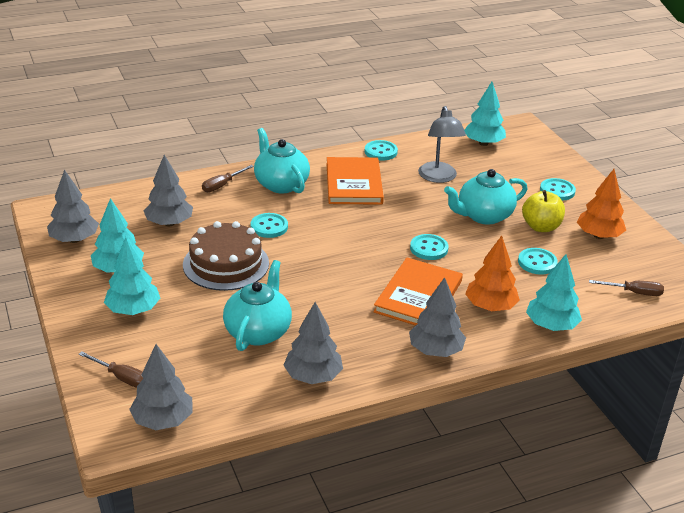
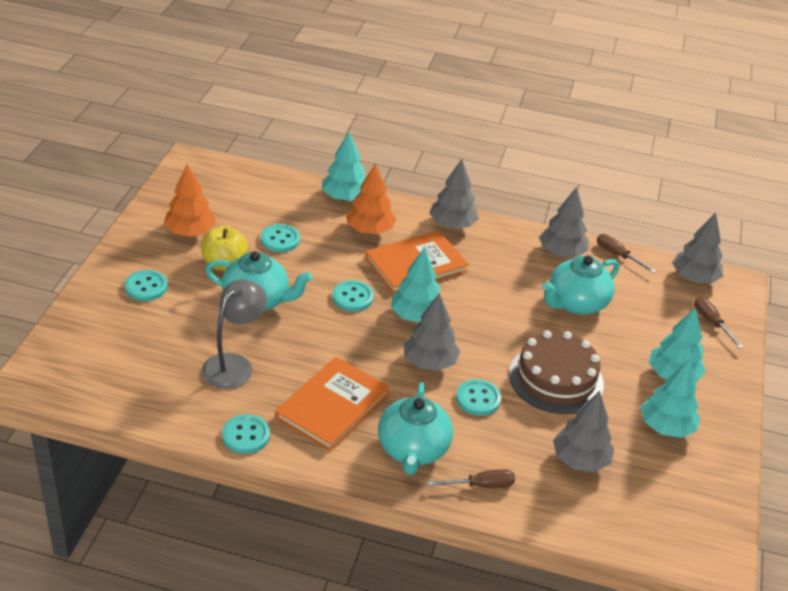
camera: 145 degrees left, 5 degrees up
(74, 239) = (697, 492): grey tree -> grey tree (429, 362)
(483, 143) = (115, 382): turquoise tree -> turquoise tree (416, 316)
(634, 292) = (246, 185): brown screwdriver -> brown screwdriver (617, 255)

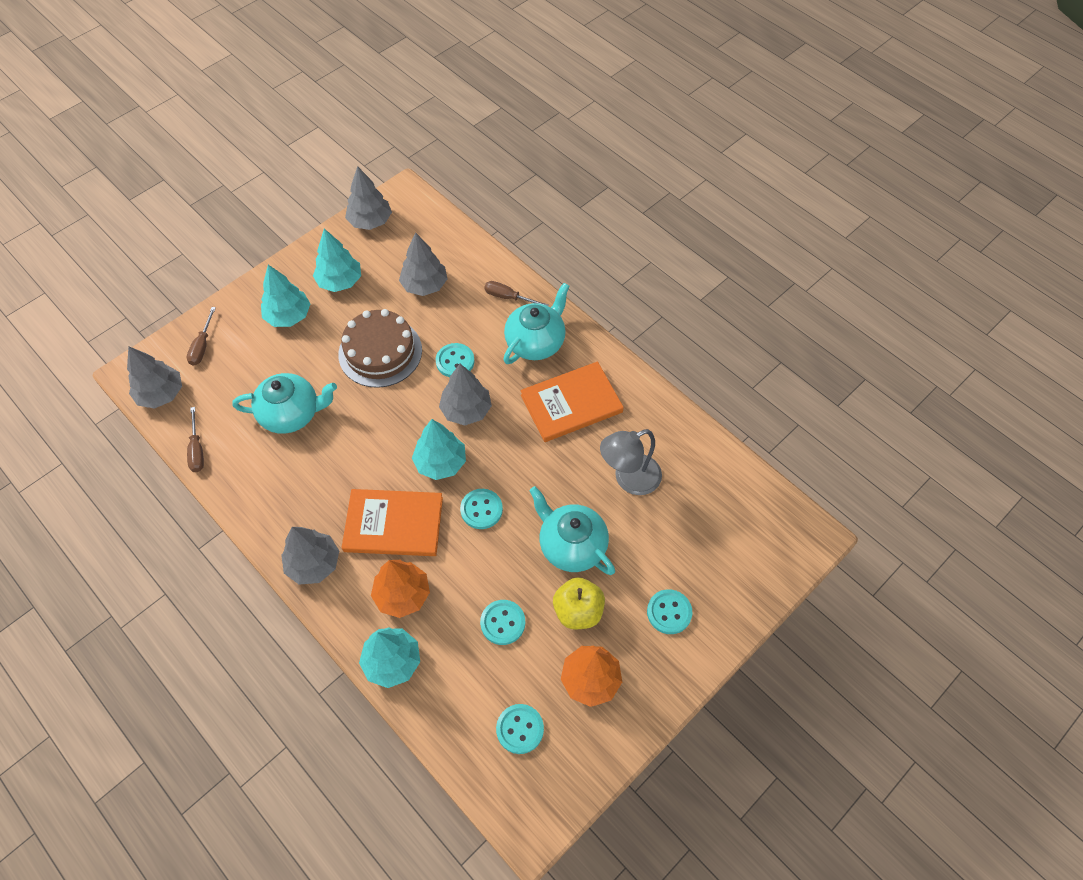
camera: 145 degrees left, 20 degrees up
(246, 435) = (652, 406): turquoise button -> turquoise button (520, 729)
(561, 253) = (245, 476): grey tree -> grey tree (370, 221)

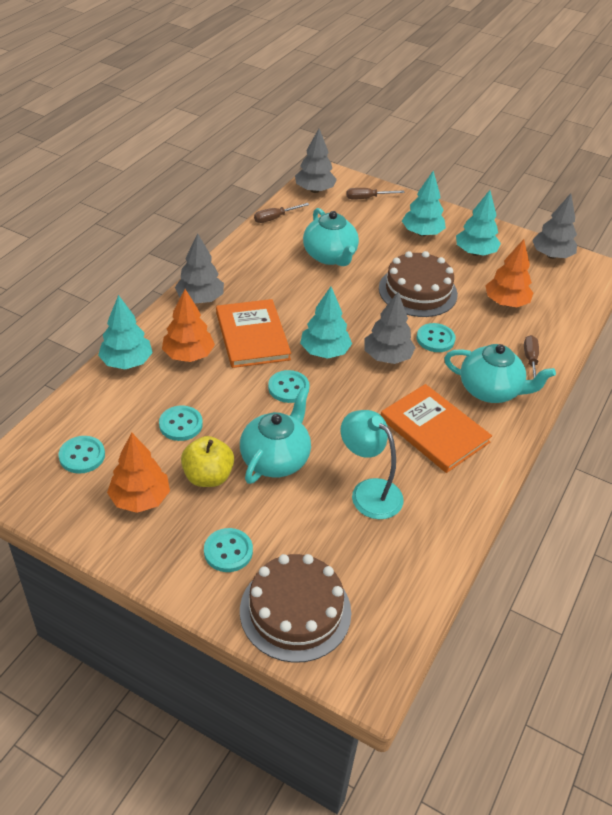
camera: 70 degrees right, 15 degrees down
(424, 285) = (506, 302): grey tree -> orange tree
(629, 479) = (368, 492): grey lamp -> turquoise lamp
(740, 573) = (295, 611): none -> brown cake

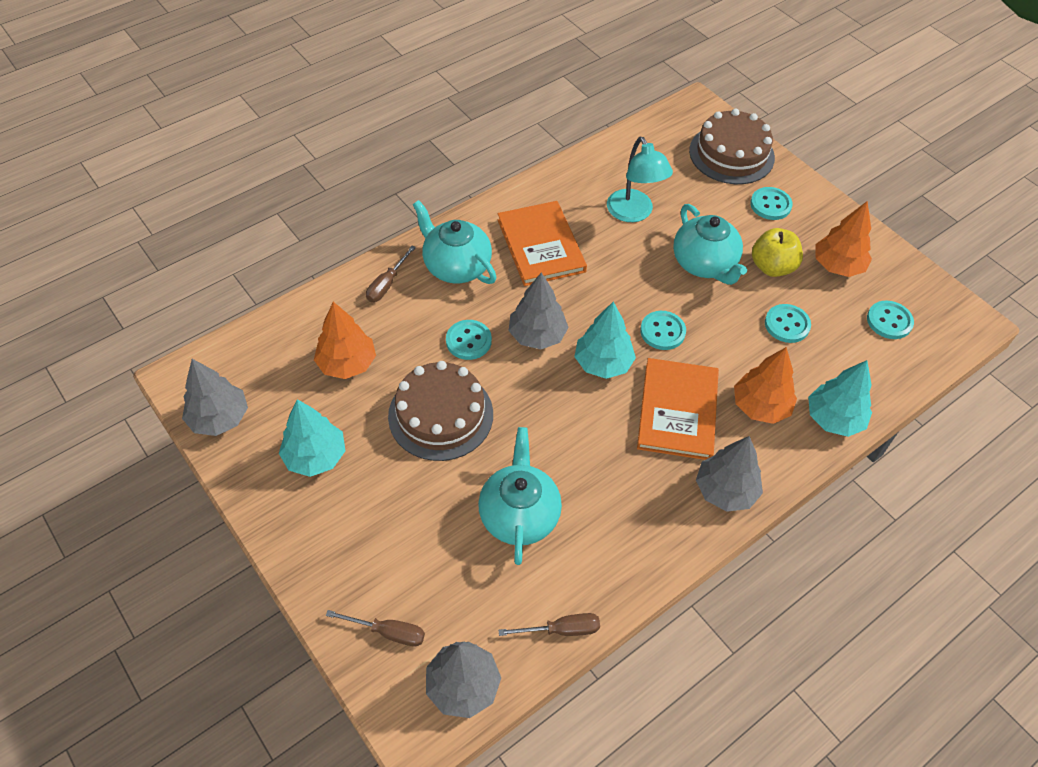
camera: 155 degrees left, 10 degrees up
(275, 459) = (704, 264): turquoise teapot -> turquoise teapot turned 75 degrees counterclockwise
(422, 233) = (360, 519): turquoise tree -> none

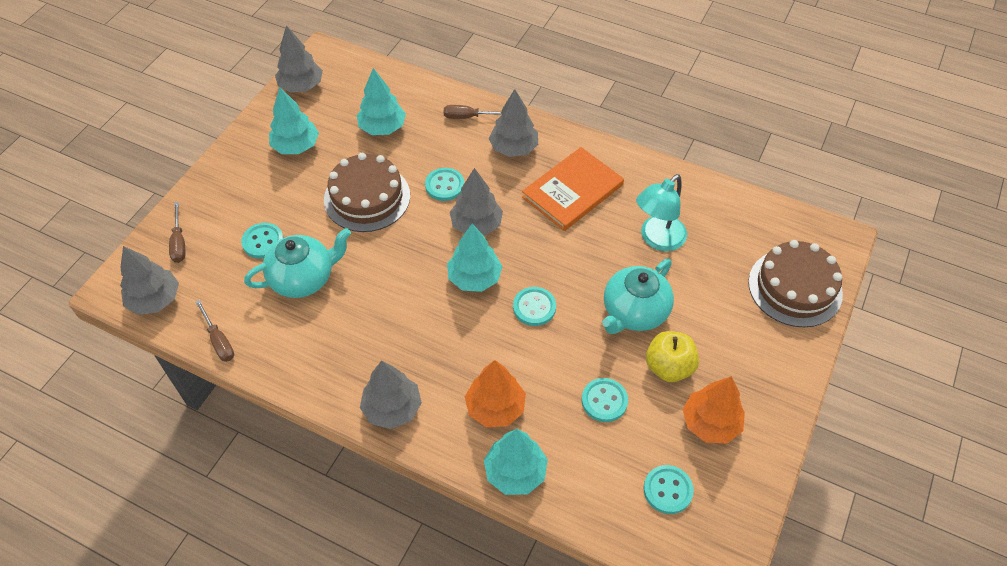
camera: 65 degrees right, 0 degrees up
(347, 364) = (382, 127): orange tree -> turquoise tree
(456, 266) = (513, 148): turquoise teapot -> grey tree
(677, 411) = (455, 347): orange book -> none
(770, 205) = (750, 341): turquoise button -> turquoise button (263, 242)

